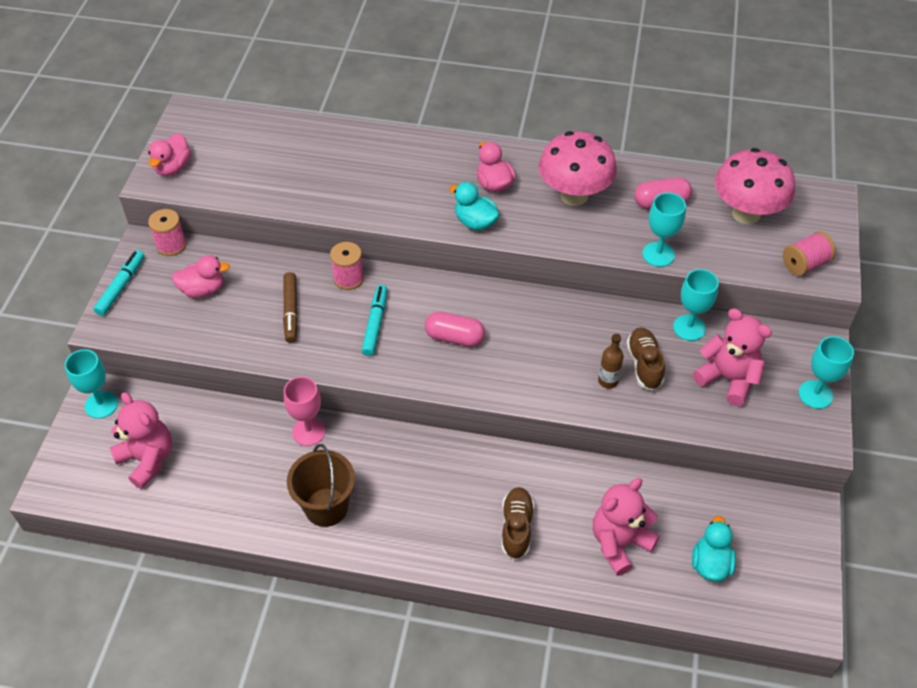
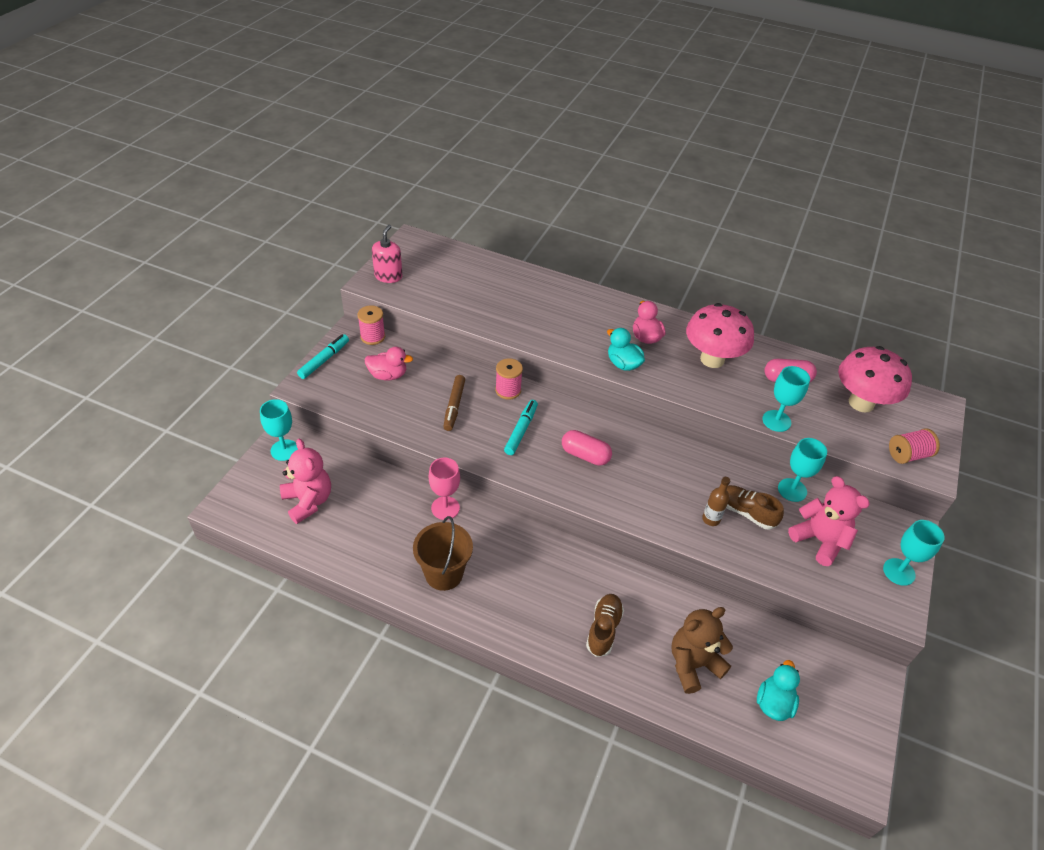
camera: 10 degrees right, 5 degrees down
(173, 167) = (388, 276): pink duck -> pink soap dispenser
(619, 543) = (693, 664): pink teddy bear -> brown teddy bear
(644, 364) = (746, 512): brown shoe -> brown shoe turned 60 degrees counterclockwise

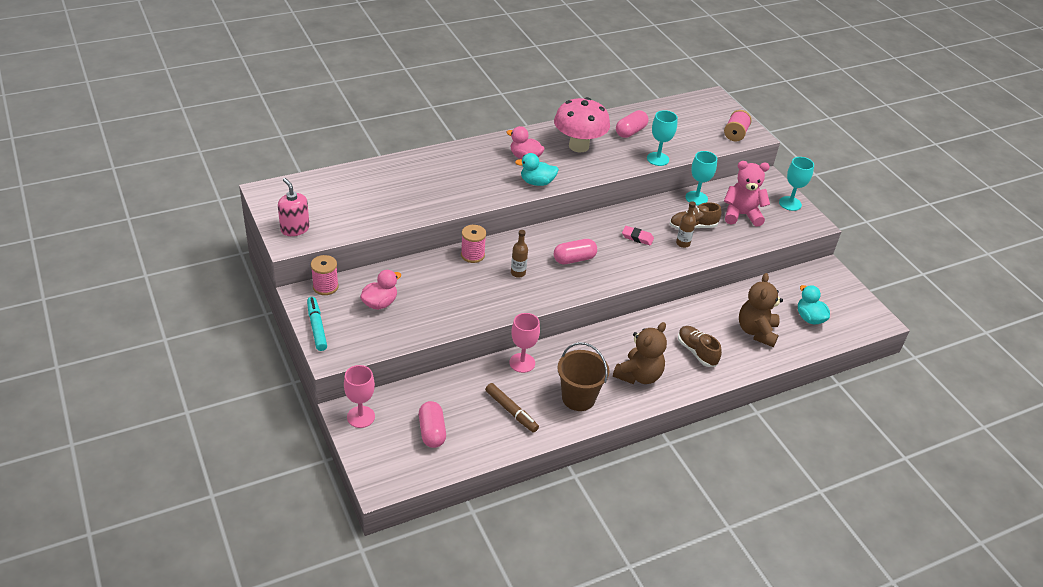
camera: 50 degrees left, 5 degrees down
(284, 450) = (361, 417): turquoise goblet -> pink goblet
(308, 501) = (432, 432): pink teddy bear -> pink capsule
(454, 406) = (455, 289): brown marker -> brown marker (511, 411)
(520, 601) = (638, 375): none -> brown teddy bear
(521, 430) = (518, 273): turquoise marker -> brown bottle
(673, 480) = (637, 237): none -> pink eraser
(861, 403) = (680, 120): pink mushroom -> none

